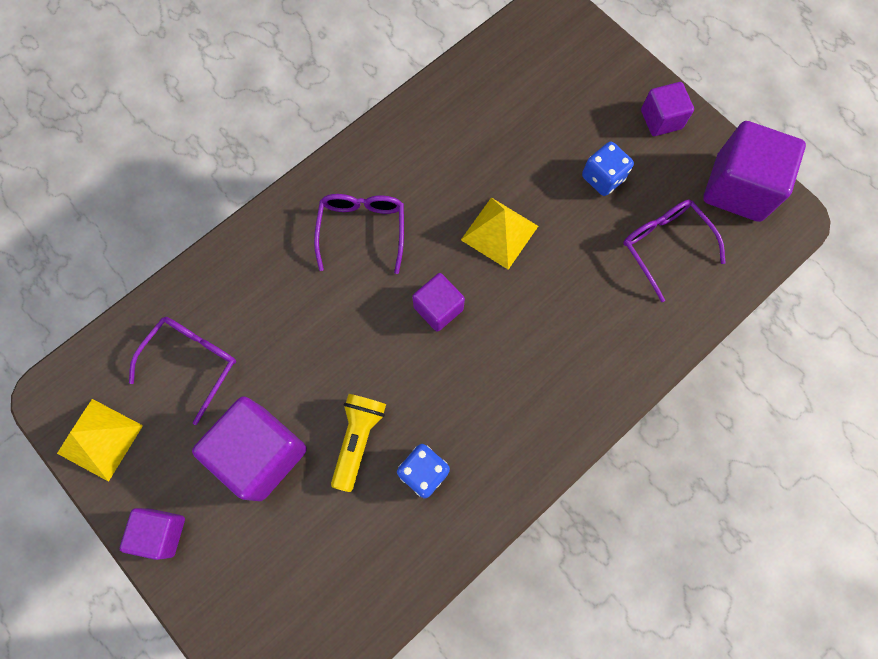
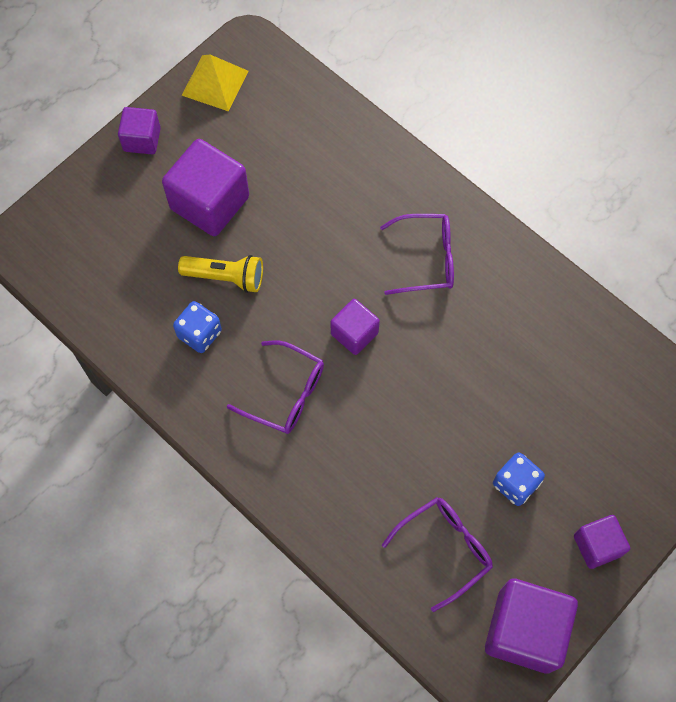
camera: 85 degrees right, 5 degrees down
(192, 362) = (285, 138): purple glasses -> purple glasses (286, 394)
(499, 232) = (439, 384): yellow pyramid -> none

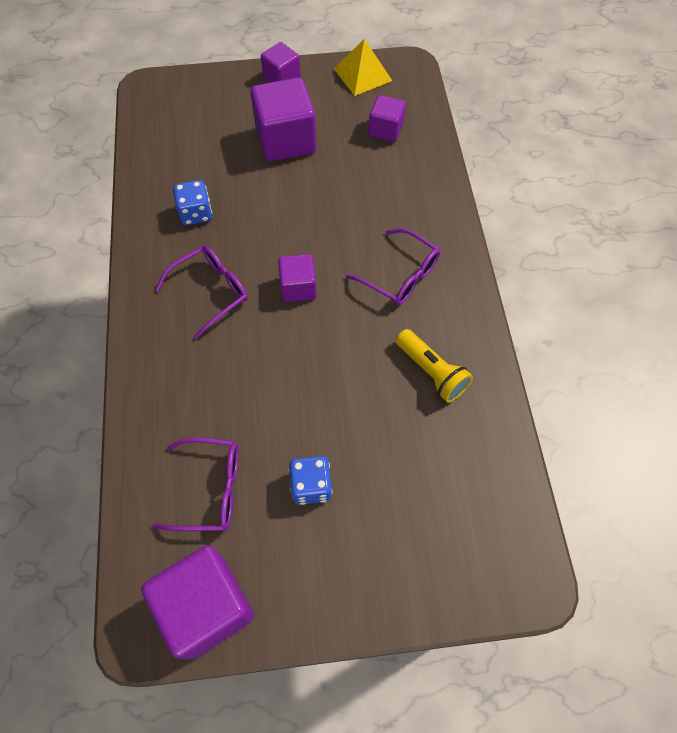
camera: 40 degrees right, 5 degrees down
(226, 277) = (249, 191): yellow flashlight -> yellow flashlight (431, 372)
(286, 394) = (211, 292): purple glasses -> purple glasses turned 105 degrees counterclockwise
(597, 545) = (330, 590): purple cube -> purple cube (385, 130)

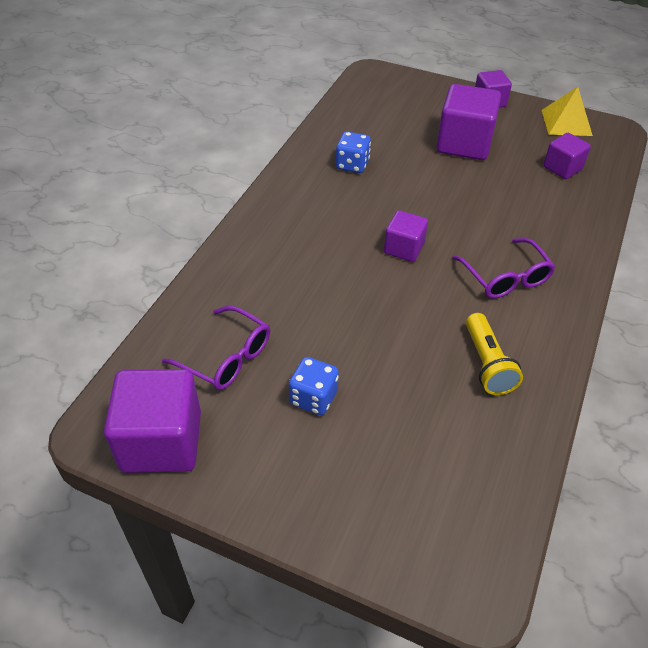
camera: 30 degrees right, 15 degrees down
(211, 292) = (327, 221): purple glasses -> none

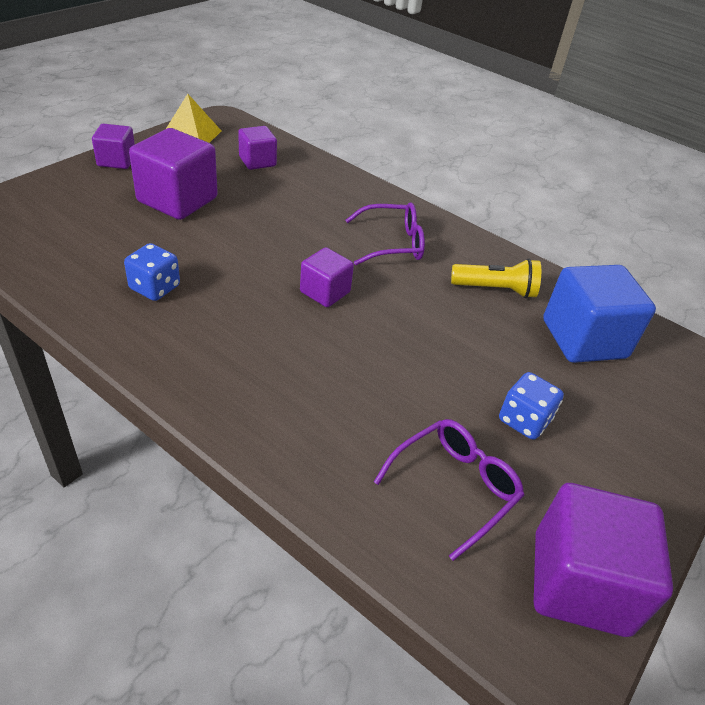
camera: 80 degrees left, 5 degrees down
(453, 444) = (584, 339): none -> blue cube

